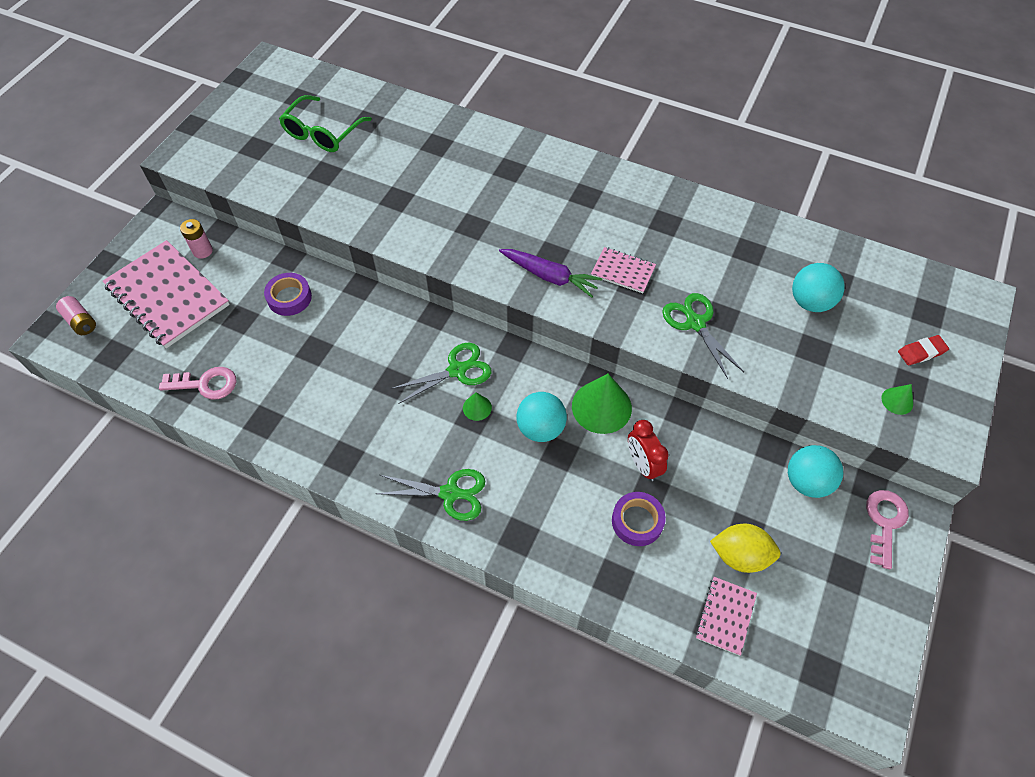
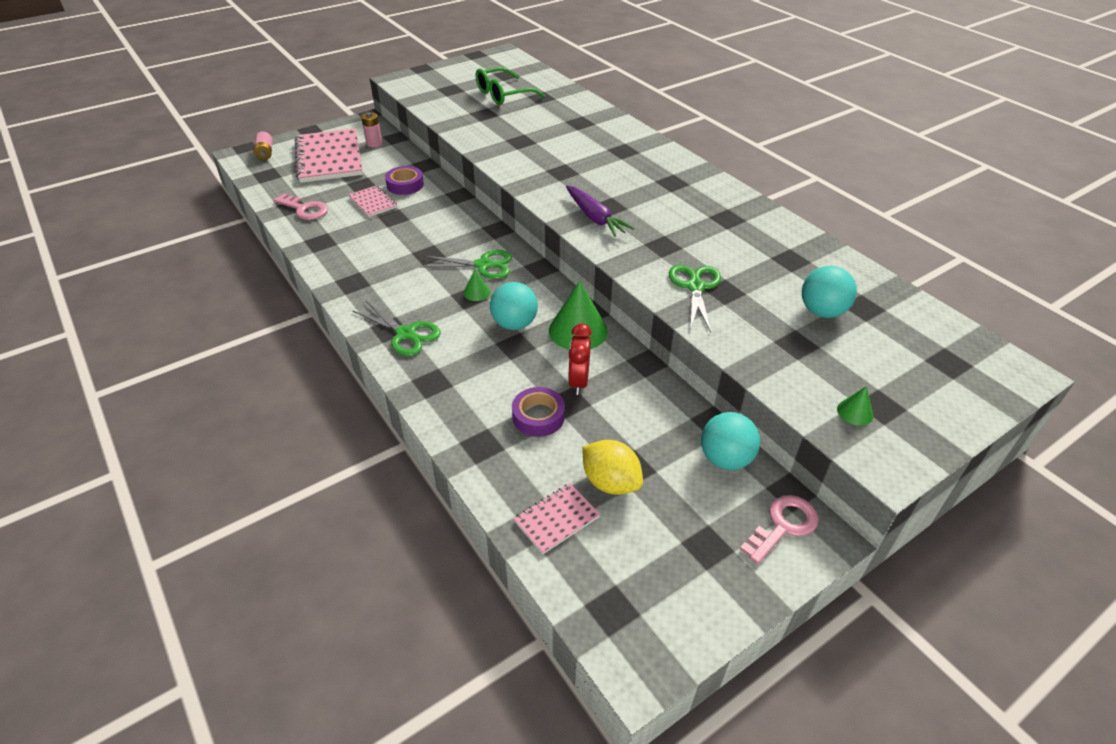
camera: 30 degrees right, 15 degrees down
(623, 271) = (660, 235): pink notebook -> pink notebook (373, 202)
(921, 352) = (914, 387): red eraser -> none

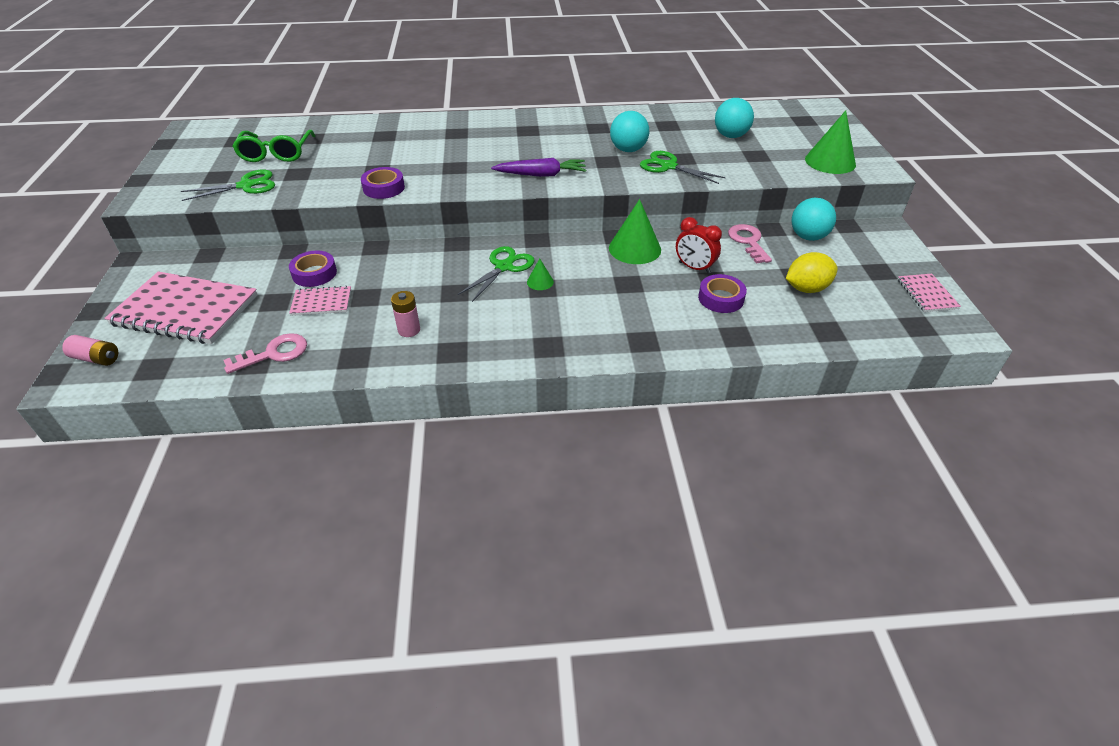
camera: 60 degrees left, 0 degrees up
(374, 143) = (201, 271): pink battery -> pink battery (409, 330)
(406, 334) = (564, 338): green scissors -> green scissors (246, 185)
(497, 154) = (384, 188): none -> purple tape
(514, 324) = (601, 275): turquoise ball -> turquoise ball (628, 150)
(556, 519) = (830, 323): pink notebook -> pink notebook (926, 294)
(783, 526) = (874, 238): pink key -> pink key (748, 242)
(855, 412) = (830, 161): green cone -> green cone, size x2.07

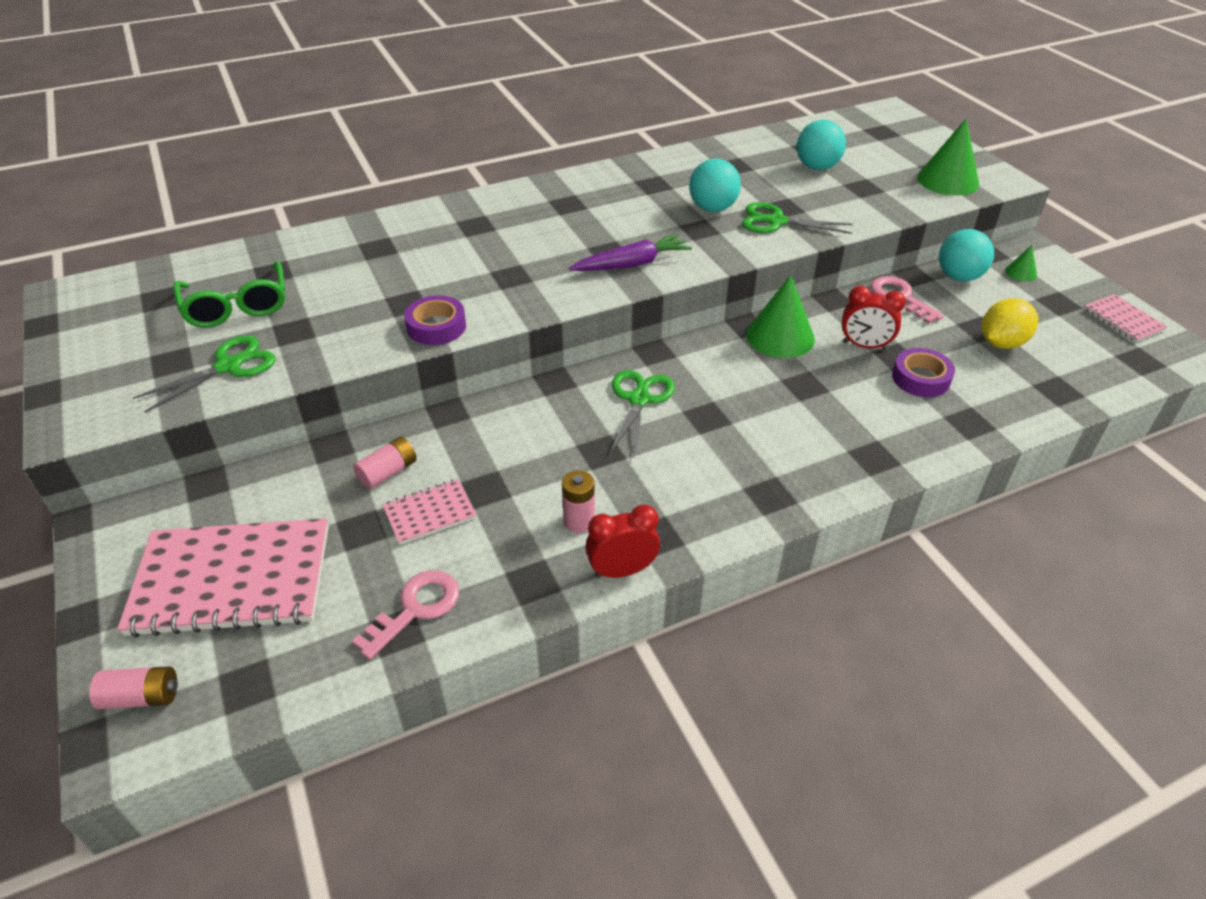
camera: 20 degrees left, 0 degrees up
(314, 273) = (388, 472): purple tape -> pink battery
(414, 366) = (622, 570): none -> red clock
(540, 282) = (698, 409): green cone -> green cone (1021, 272)

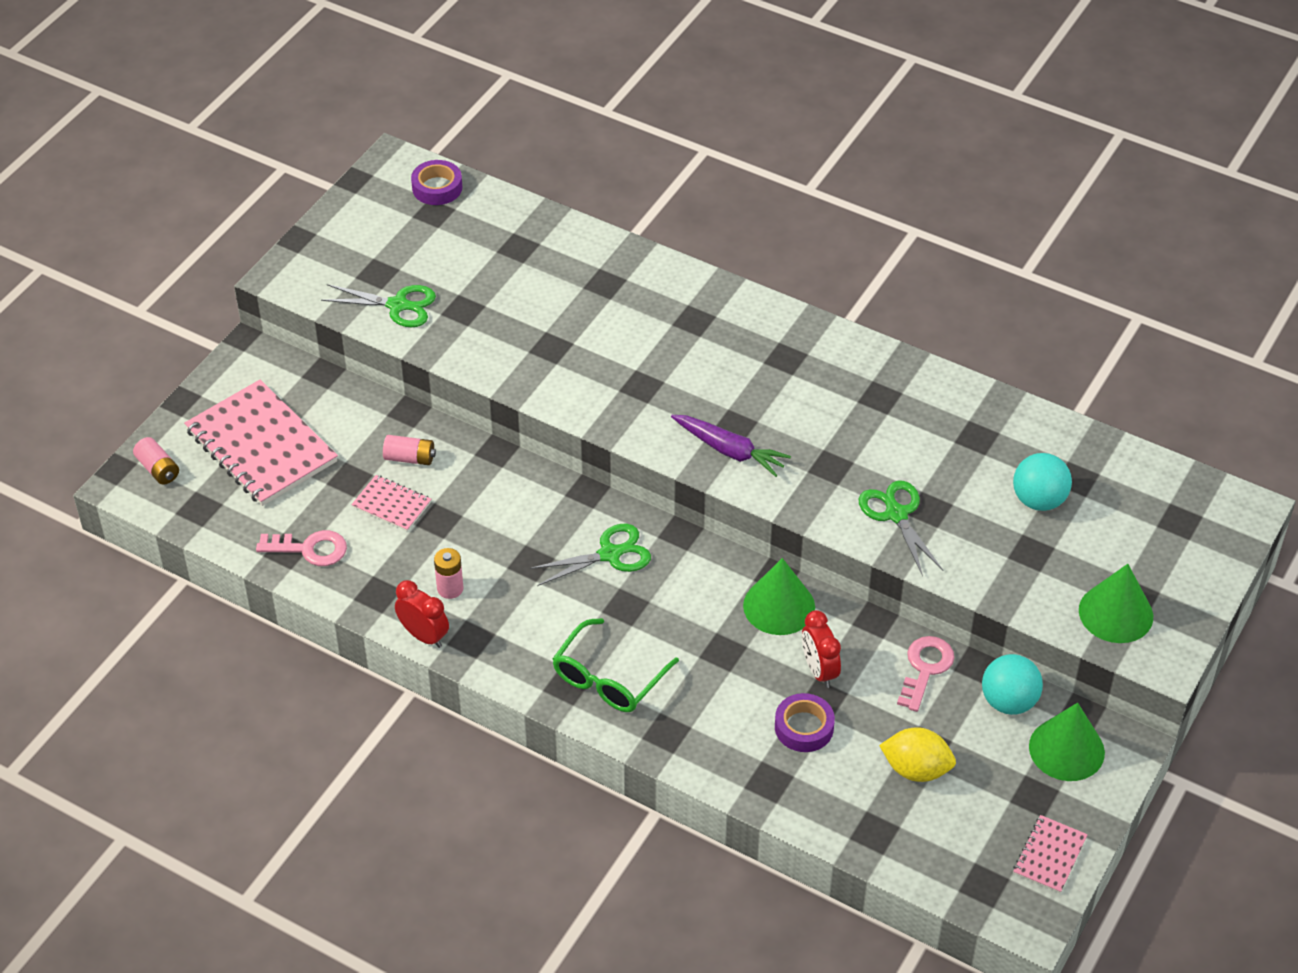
camera: 55 degrees right, 5 degrees up
(237, 306) = (462, 259): green glasses -> green glasses (609, 678)
(436, 327) = (537, 383): purple tape -> purple tape (437, 188)
(712, 208) = (876, 459): turquoise ball -> none
(1021, 272) = (1066, 749): green cone -> green cone, size x2.07

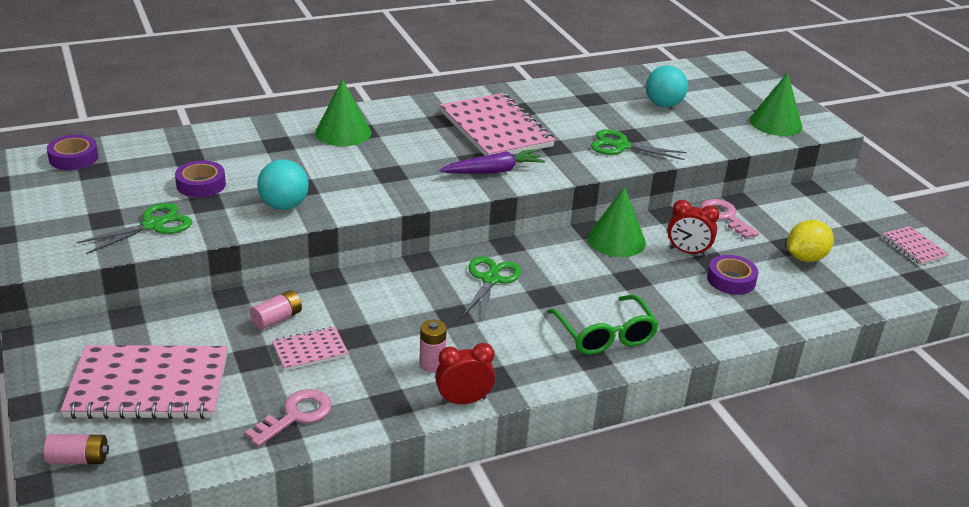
camera: 55 degrees left, 15 degrees down
(485, 287) = (201, 184): none -> purple tape
(815, 405) = (496, 129): none -> pink notebook
(1008, 701) = (779, 204): turquoise ball -> turquoise ball (284, 206)
(1066, 749) = (834, 204): green cone -> green cone (343, 132)

